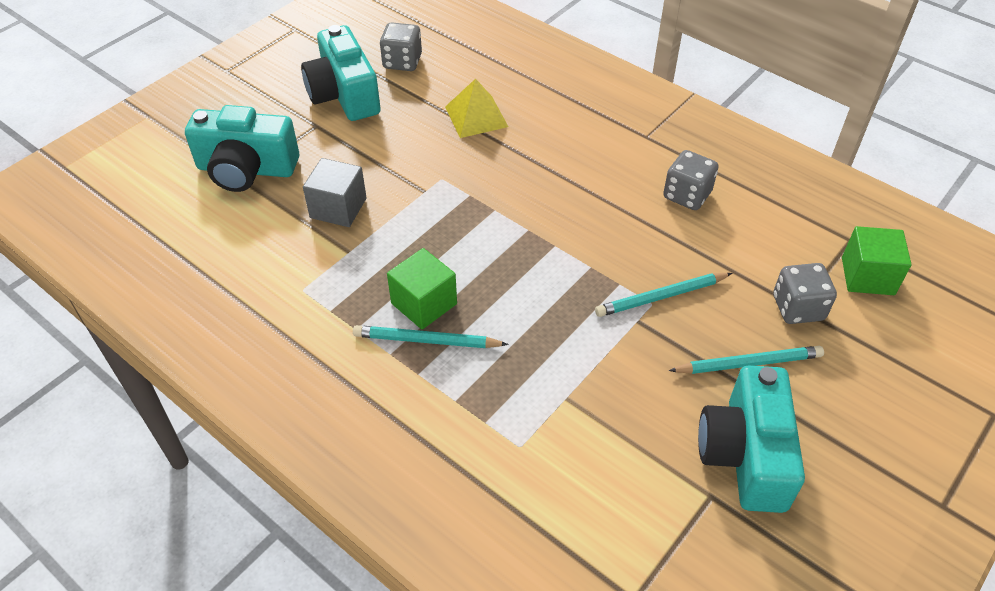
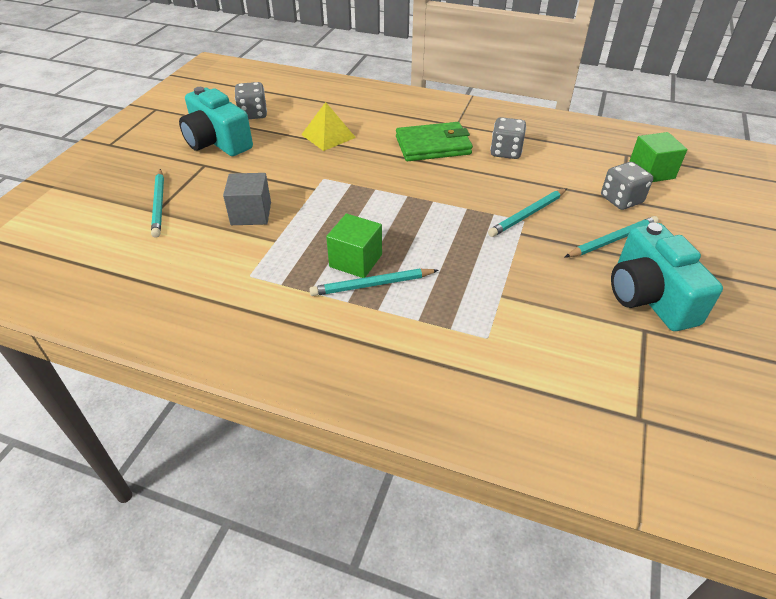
camera: 20 degrees left, 5 degrees down
(246, 169) = (159, 204): turquoise camera -> turquoise pencil
(598, 163) = (433, 146): none -> green wallet

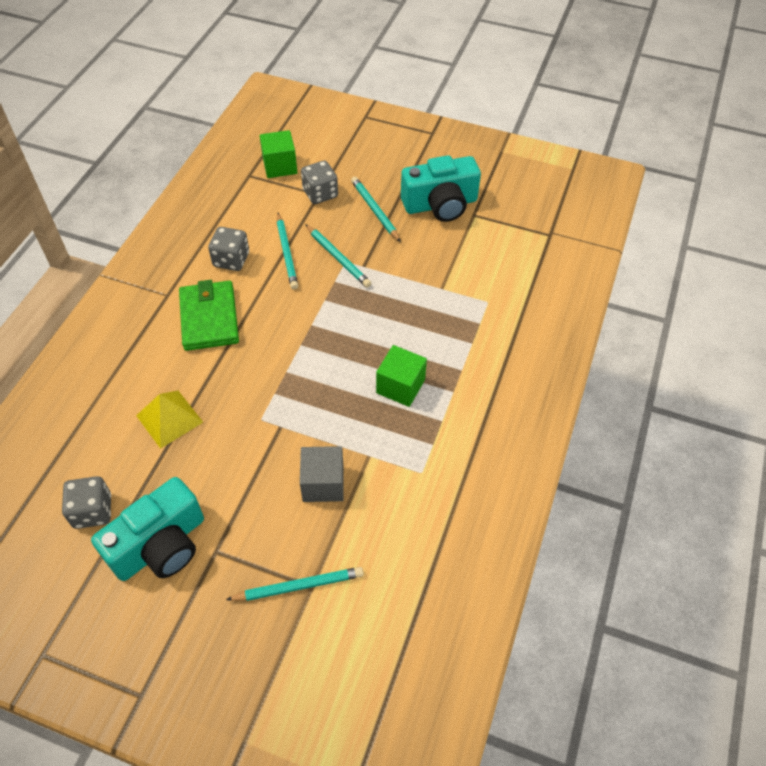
camera: 90 degrees left, 10 degrees up
(372, 285) = (432, 374): turquoise pencil -> turquoise pencil (287, 253)

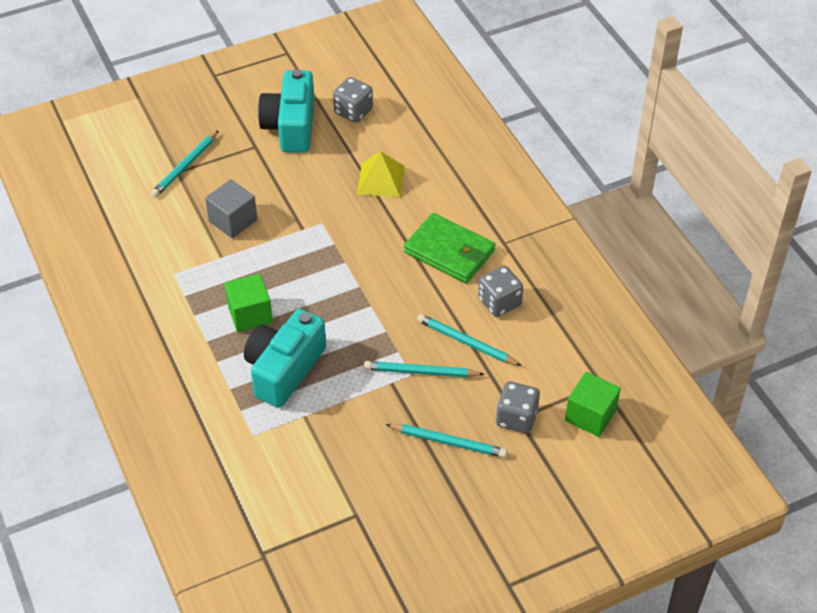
camera: 135 degrees right, 5 degrees down
(440, 204) = (398, 499): turquoise camera -> turquoise camera (284, 369)

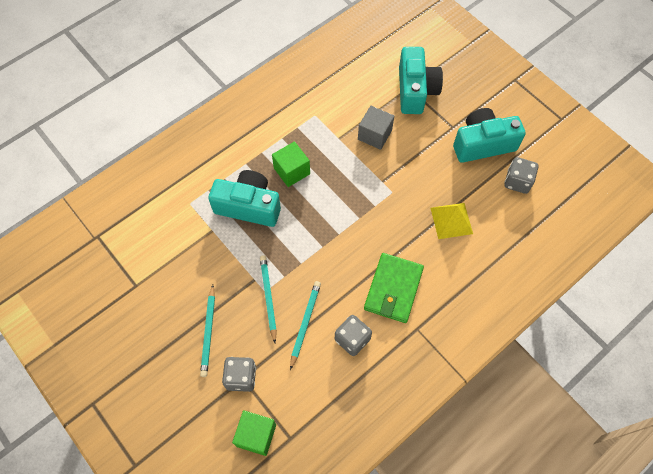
camera: 75 degrees right, 15 degrees up
(185, 166) = (415, 90): turquoise pencil -> turquoise camera

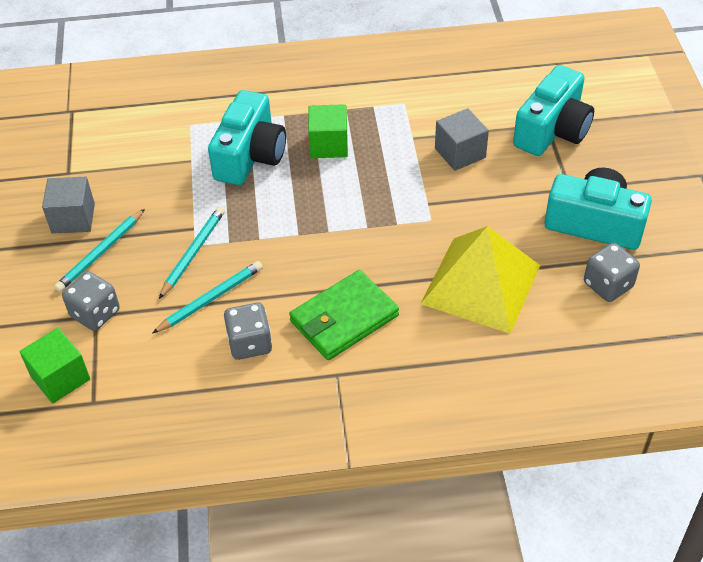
camera: 35 degrees right, 15 degrees down
(168, 318) = (73, 218): none -> grey cube
(248, 206) = (250, 156): turquoise camera -> turquoise camera turned 60 degrees clockwise
(451, 220) = (480, 284): yellow pyramid -> yellow pyramid, size x1.76

